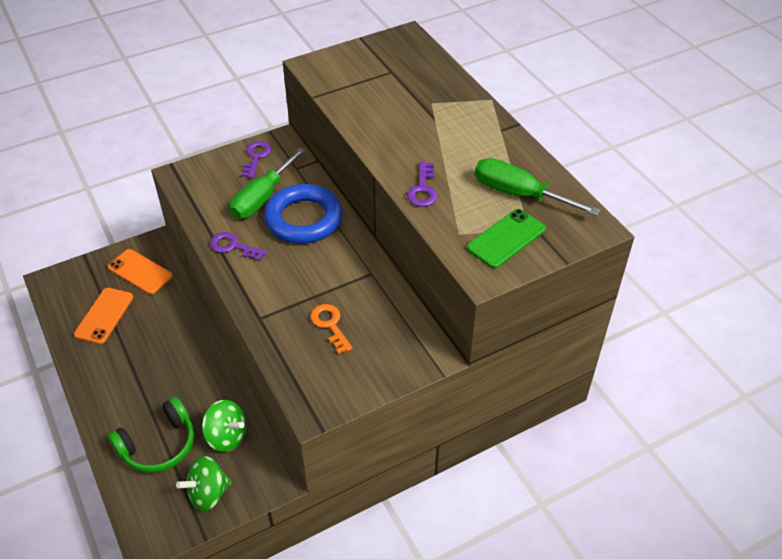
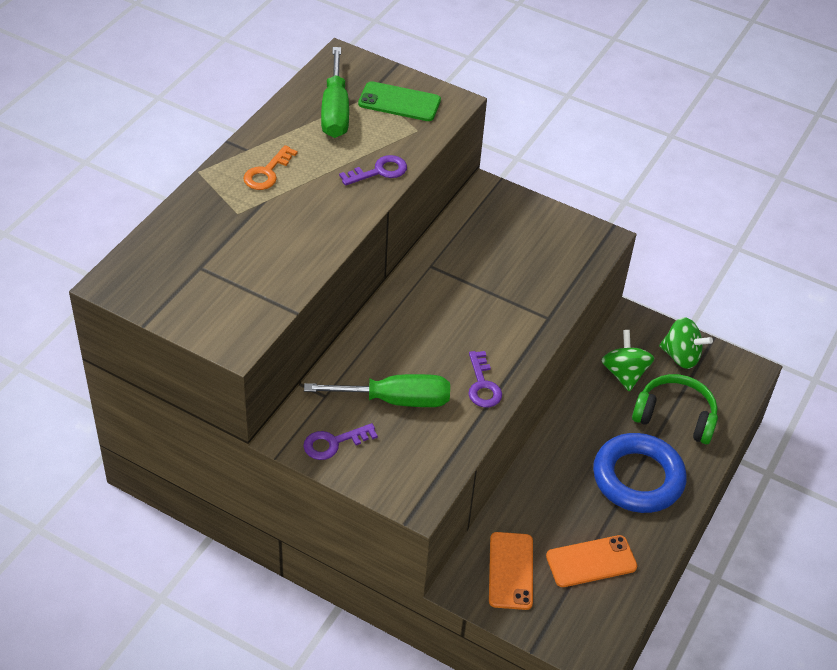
camera: 125 degrees left, 0 degrees up
(303, 219) = (400, 349): blue ring -> blue ring (638, 478)
(330, 325) = (513, 266): orange key -> orange key (267, 172)

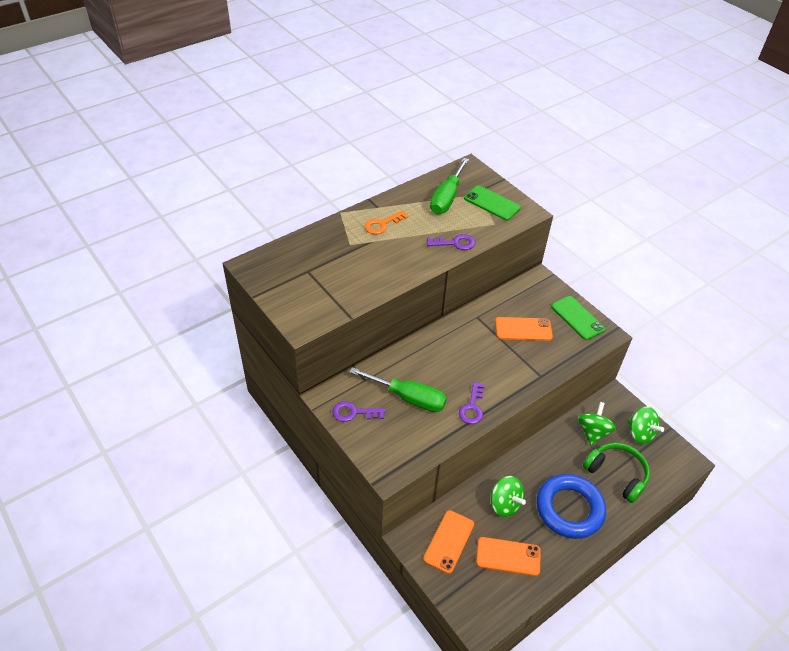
camera: 25 degrees right, 0 degrees up
(498, 264) = (523, 329): none -> orange phone
(557, 500) = (504, 504): none -> green spinning top
(559, 228) = (577, 318): none -> green phone

